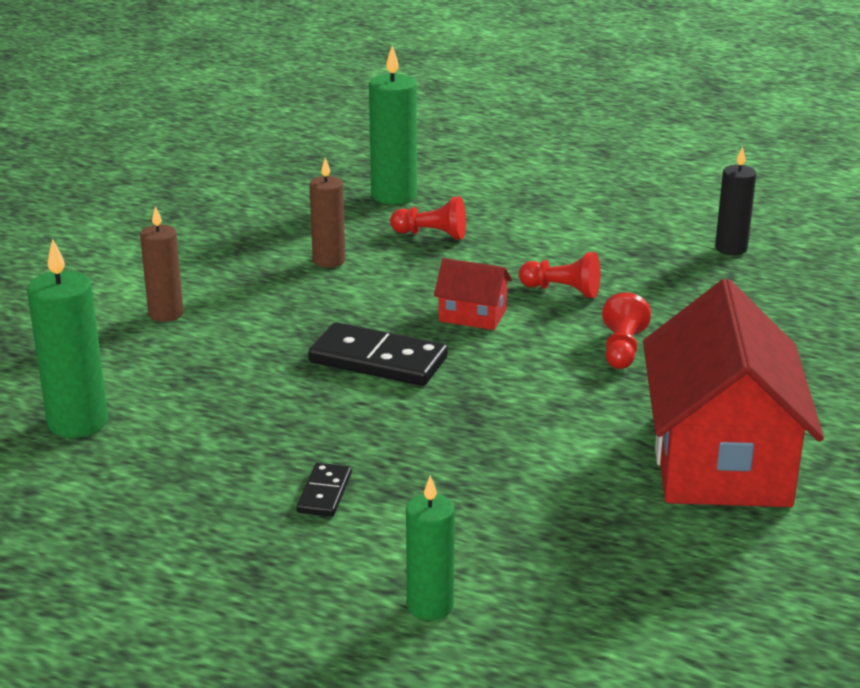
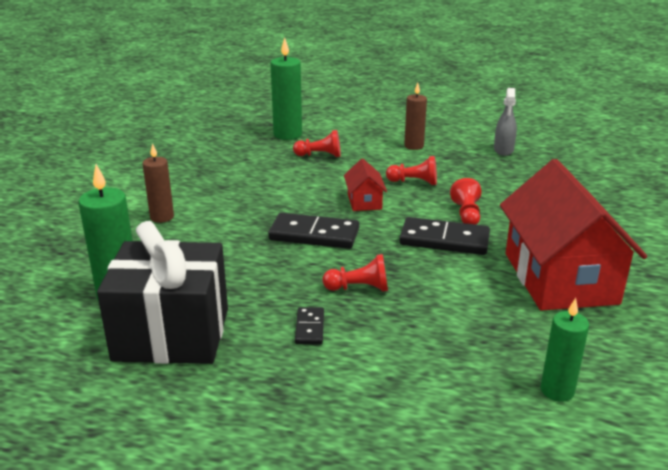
camera: 10 degrees left, 0 degrees up
(135, 482) = (172, 334): none -> black gift
(329, 260) = (260, 175): brown candle -> brown candle (414, 146)
(414, 445) = (359, 288): none -> red pawn
(430, 606) = (414, 403): green candle -> green candle (557, 391)
(472, 315) = (364, 201): red house -> red house turned 75 degrees clockwise
(570, 386) = (444, 240): none -> black domino
(731, 248) = (503, 150): black candle -> grey spray bottle

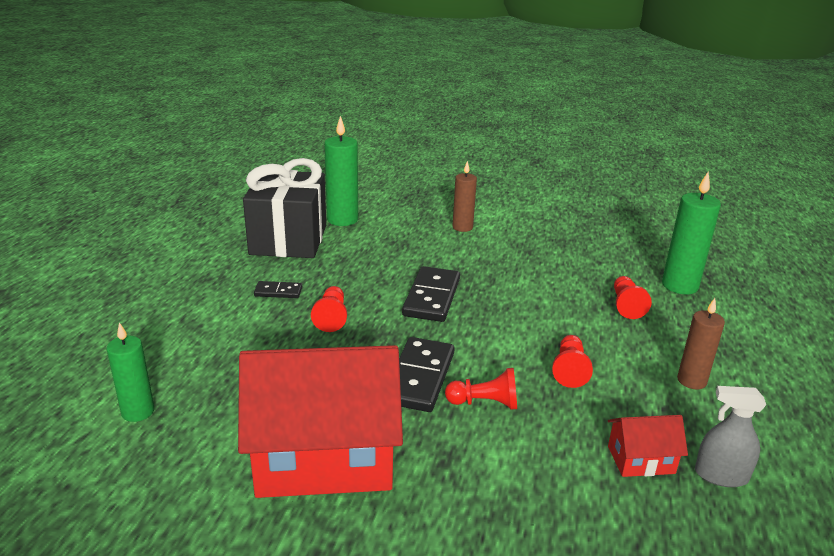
camera: 90 degrees right, 0 degrees up
(364, 201) = (508, 330): red house -> red house (641, 460)

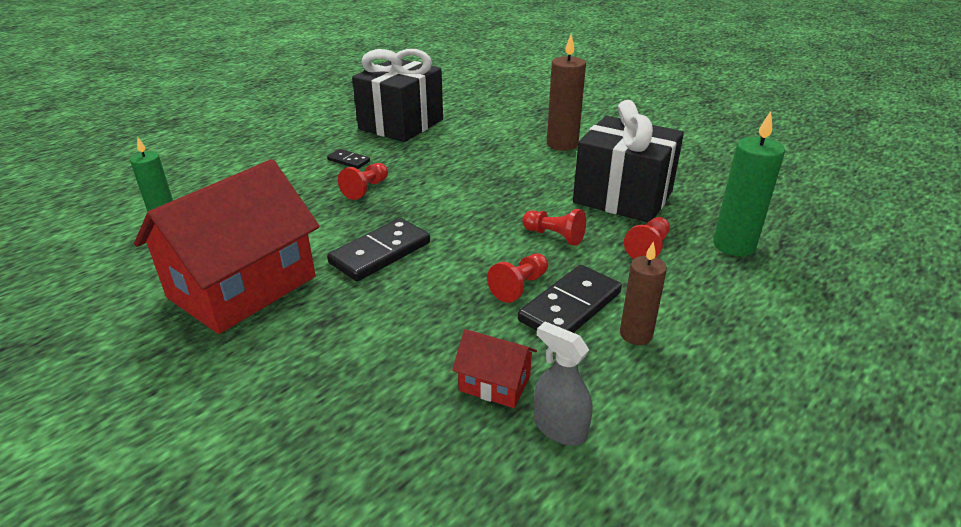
camera: 30 degrees right, 5 degrees up
(324, 457) = (242, 287): red house -> red house turned 75 degrees counterclockwise
(342, 219) = (462, 117): green candle -> none
(431, 297) = (465, 194): black domino -> black domino (570, 306)
(462, 227) = (562, 144): brown candle -> brown candle, size x1.52
(485, 403) = (410, 289): red pawn -> red pawn (554, 236)
(562, 265) = (623, 197): none -> black gift

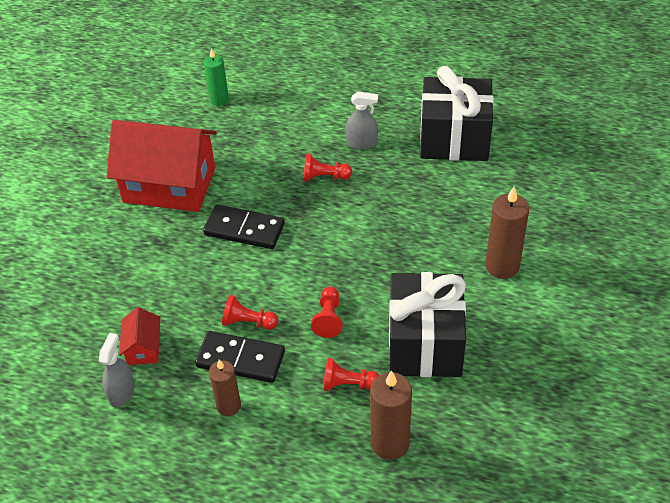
camera: 65 degrees right, 15 degrees up
(348, 161) = (362, 143): black domino -> grey spray bottle
(734, 245) = (390, 443): green candle -> brown candle

